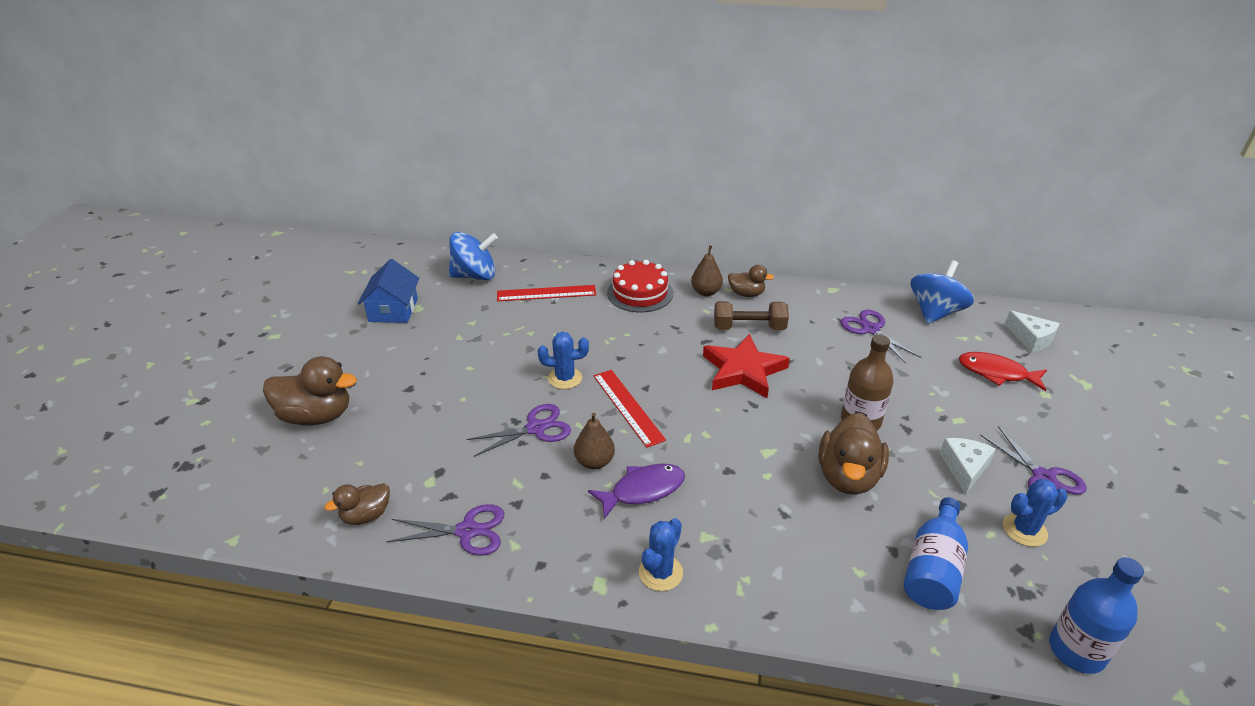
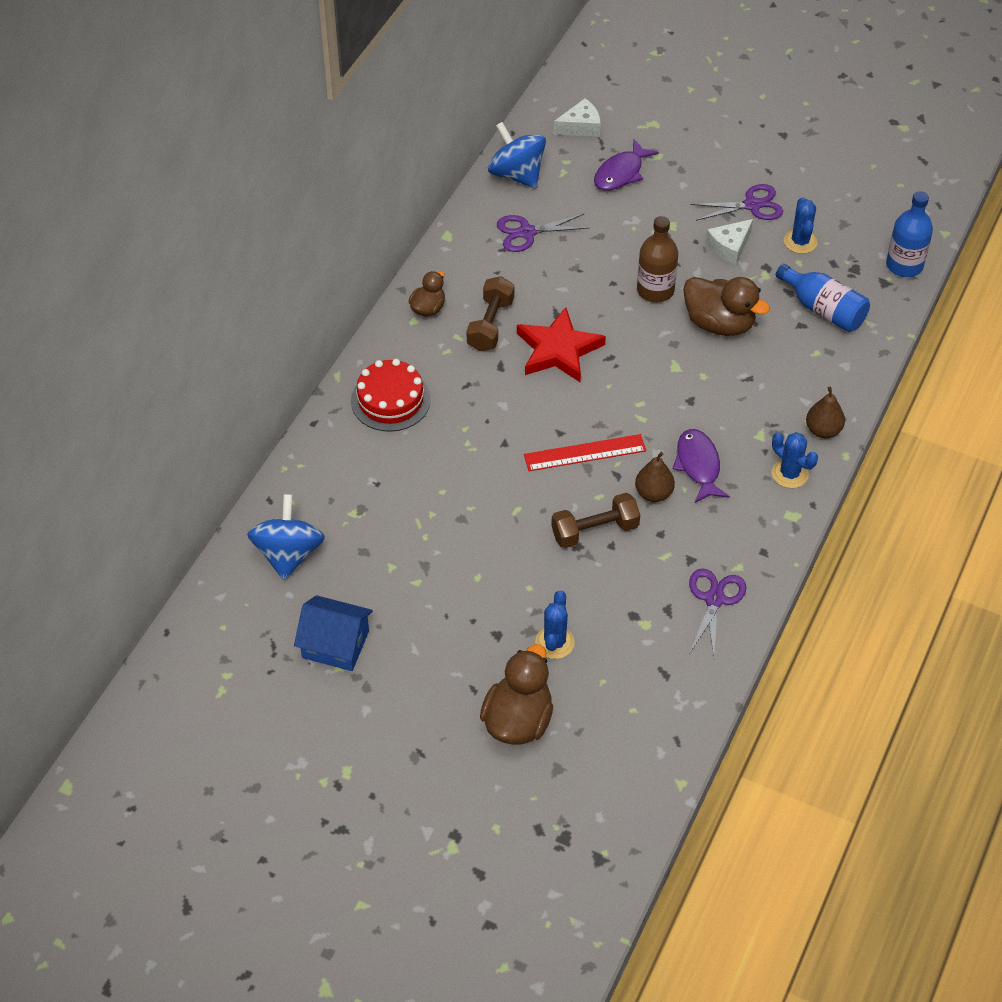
camera: 75 degrees left, 15 degrees up
(366, 515) = (676, 676): brown duck -> none
(536, 428) = (595, 531): purple scissors -> brown dumbbell
(546, 293) = (357, 487): red ruler -> none
(565, 378) = (524, 495): blue cactus -> blue cactus (554, 642)
(706, 292) = (411, 342): brown pear -> brown pear (823, 430)
(964, 468) = (729, 247): white cheese -> white cheese turned 75 degrees counterclockwise
(996, 373) = (621, 173): red fish -> purple fish

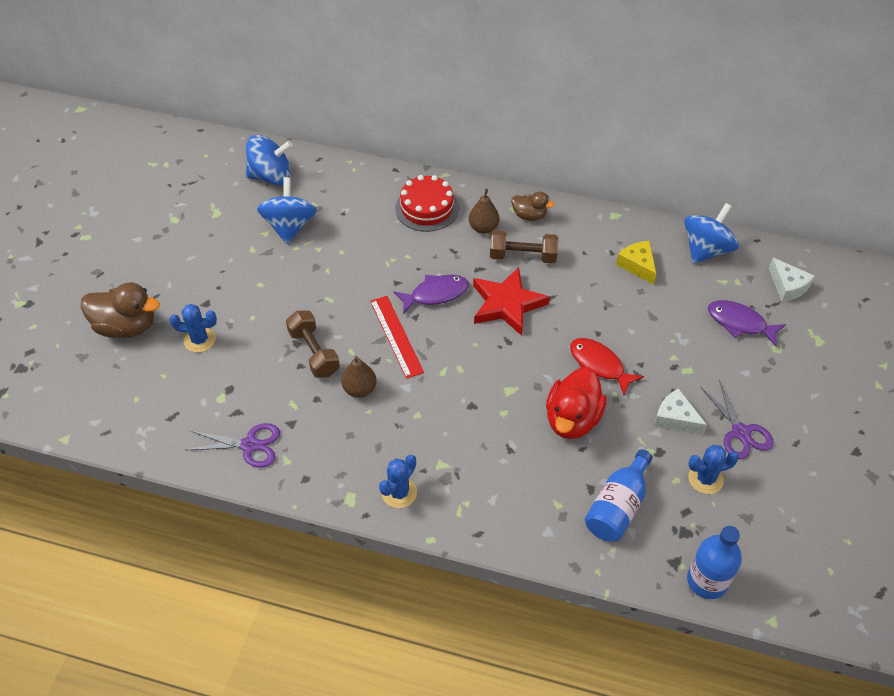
camera: 80 degrees right, 0 degrees up
(335, 644) = (193, 214): blue house -> none
(386, 540) = (290, 226): none -> blue spinning top
(526, 232) = (637, 265): purple scissors -> yellow cheese
(655, 290) = (599, 365): brown bottle -> red fish
(698, 465) = (397, 419): purple fish -> purple fish (436, 294)
(719, 323) = (572, 419): brown duck -> red duck
(823, 430) = (458, 517): brown pear -> brown pear (483, 228)

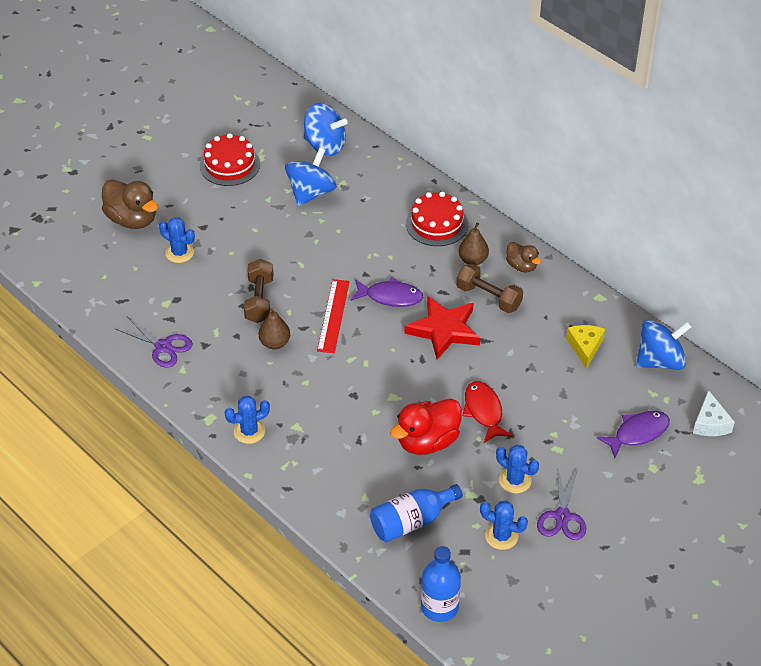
camera: 30 degrees right, 5 degrees down
(190, 231) = (229, 165): none -> red cake
(675, 418) = (515, 480): white cheese -> blue cactus
(739, 323) = (638, 433): purple fish -> purple fish turned 90 degrees clockwise

